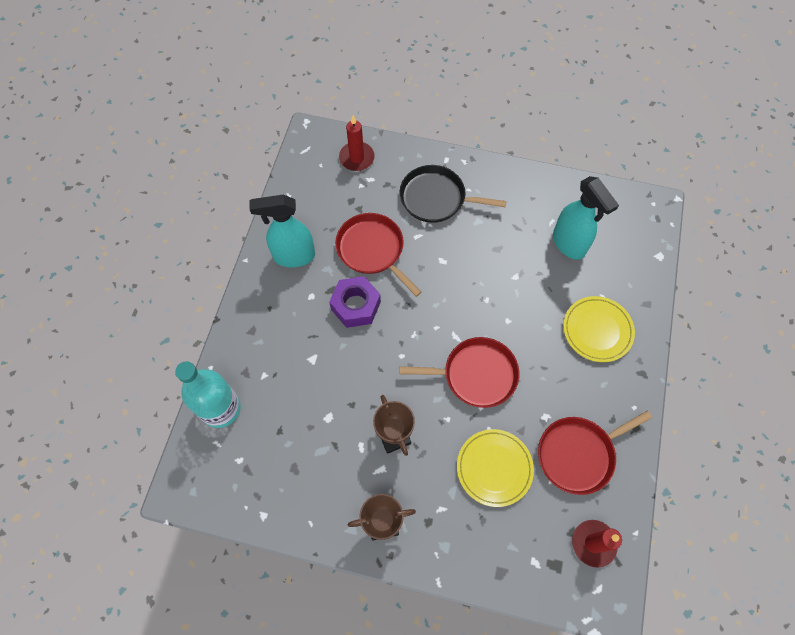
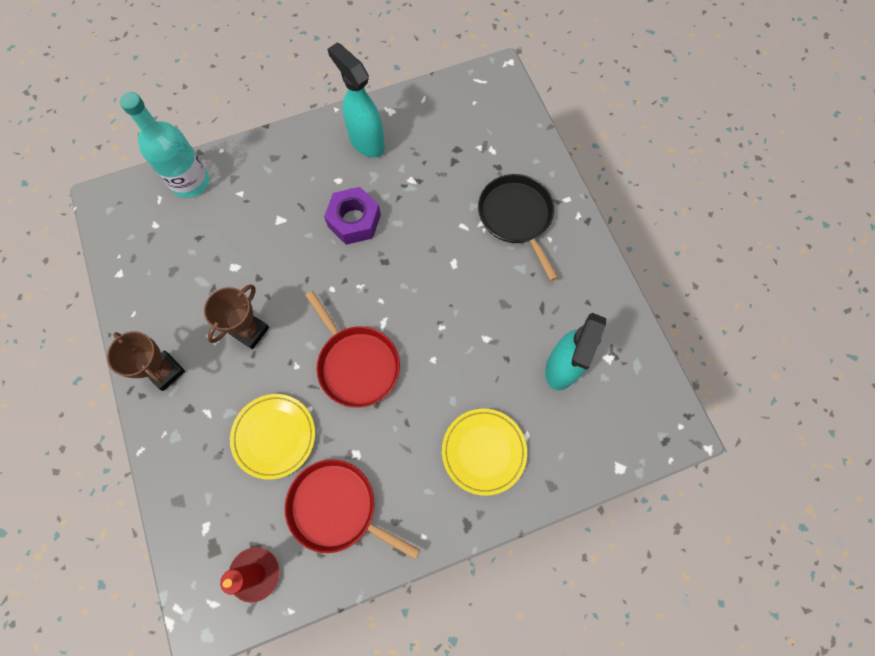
camera: 55 degrees right, 5 degrees up
(356, 158) = (505, 125): red candle -> none
(372, 250) = (420, 199): red pan -> none

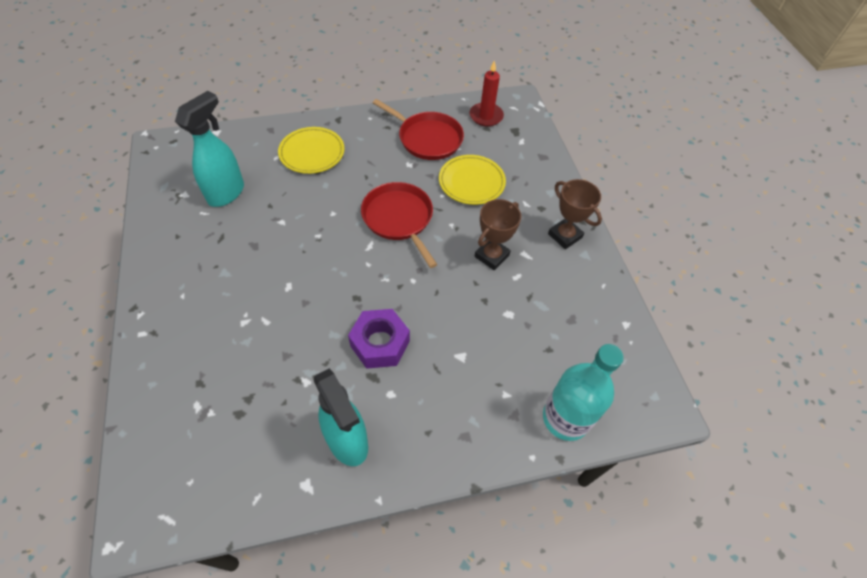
camera: 175 degrees left, 15 degrees down
(516, 217) = (205, 322): black pan -> none

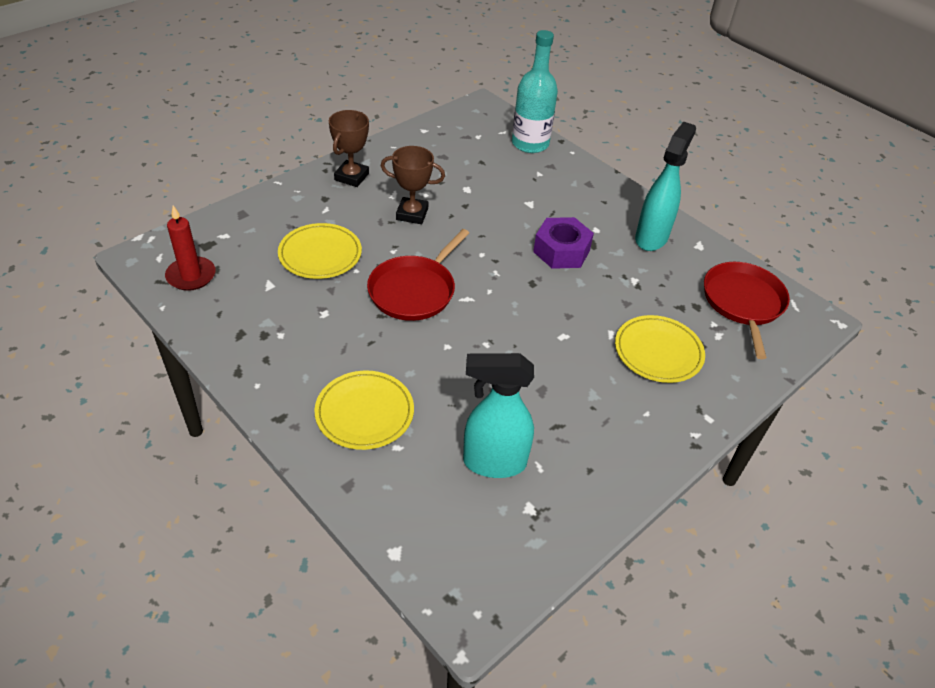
camera: 120 degrees left, 10 degrees down
(221, 342) = (658, 352): none -> yellow plate
(427, 138) = (266, 313): red pan -> red pan (743, 303)

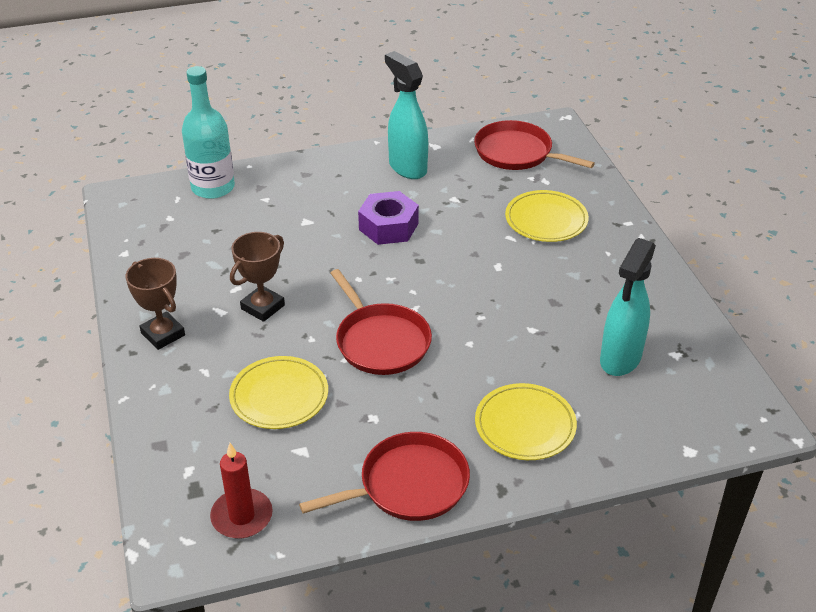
camera: 60 degrees left, 5 degrees down
(260, 356) = (408, 485): none -> red pan

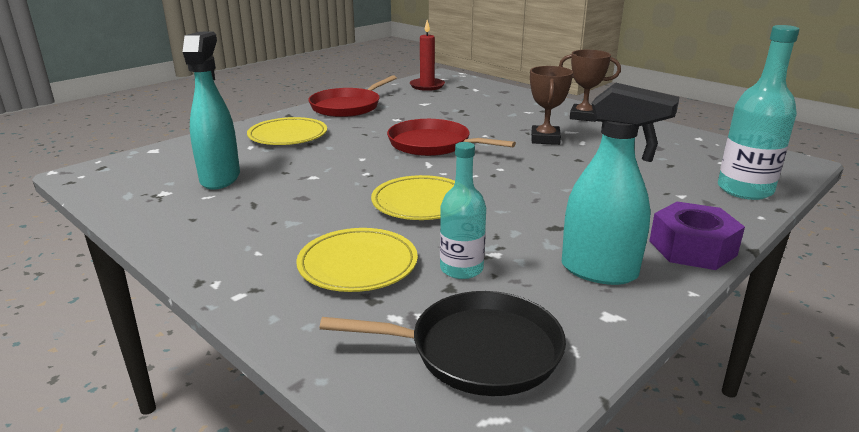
camera: 150 degrees right, 15 degrees down
(279, 396) = (467, 114): yellow plate -> yellow plate (421, 203)
(388, 226) = (529, 208): purple nut -> purple nut (692, 248)
(485, 196) = (461, 269): none -> turquoise bottle
(517, 153) = (477, 351): red pan -> black pan

